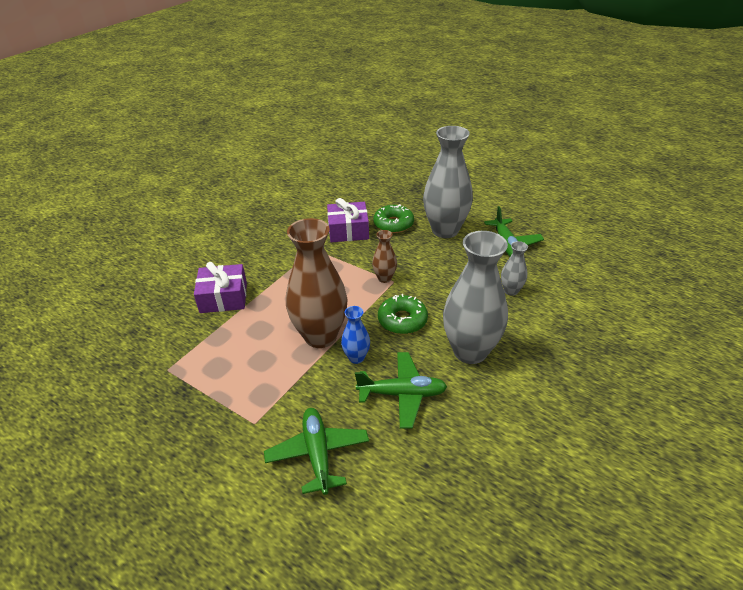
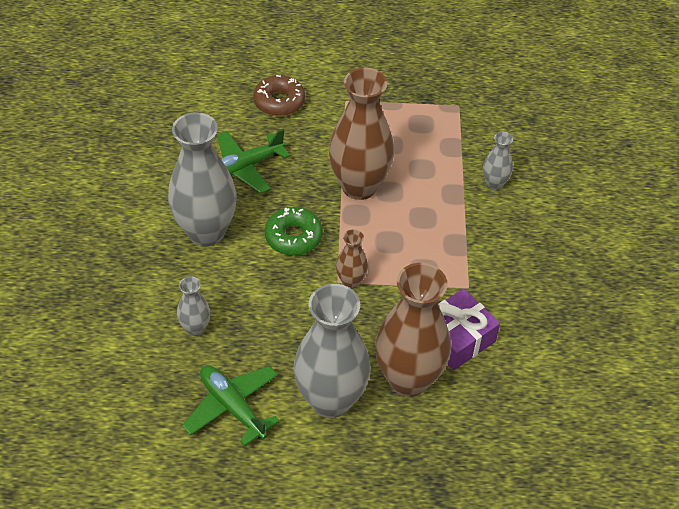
camera: 145 degrees right, 10 degrees up
(223, 297) = (494, 184): purple gift -> grey vase
(318, 454) = (279, 102): green plane -> brown donut
(356, 357) = (309, 181): blue vase -> none
(393, 224) = (408, 379): green donut -> brown vase

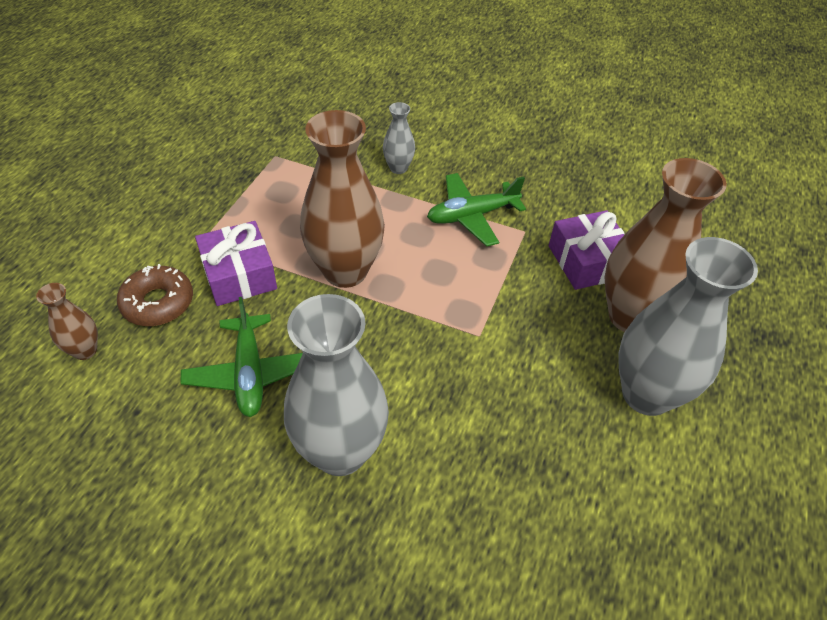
camera: 70 degrees left, 0 degrees up
(195, 328) = (503, 512): grey vase -> none
(232, 407) = (640, 502): green plane -> green plane (472, 215)
(293, 237) = (393, 356): green donut -> none
(324, 131) = (239, 275): none -> purple gift
(351, 281) = (483, 323): brown vase -> brown vase (85, 350)

